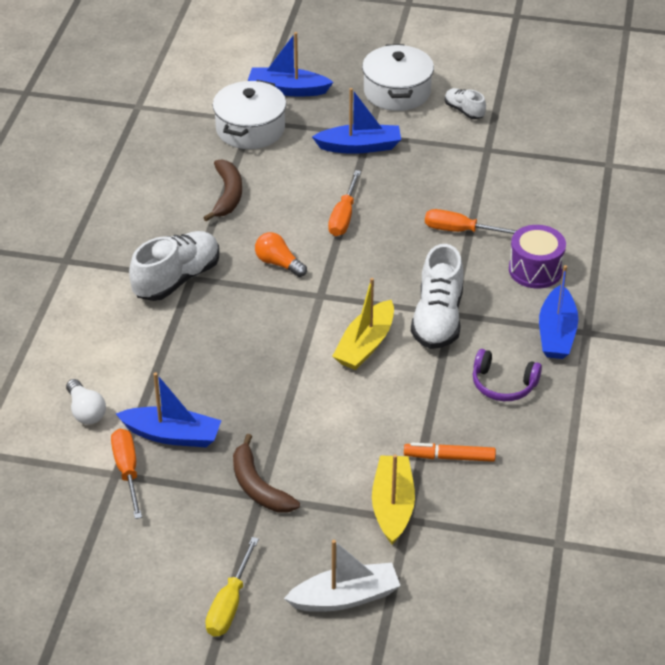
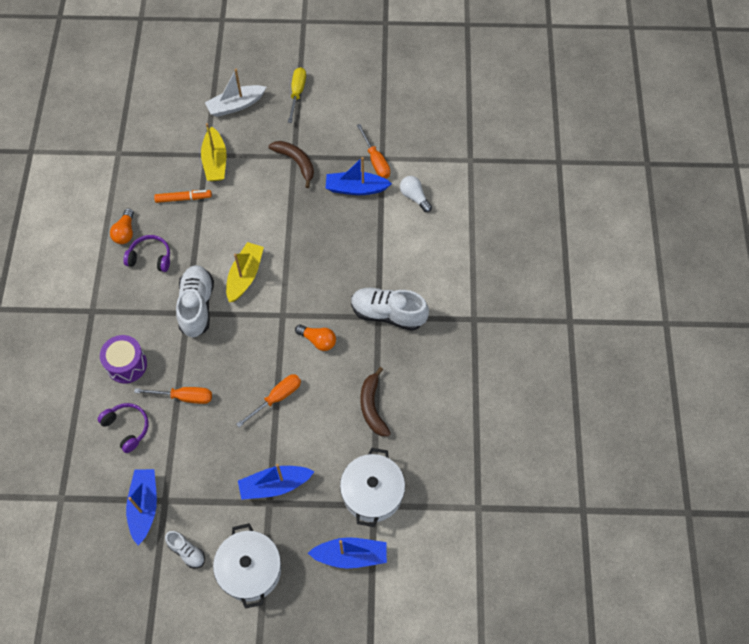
camera: 170 degrees right, 20 degrees up
(177, 279) = (388, 314): white shoe -> white shoe turned 75 degrees clockwise
(344, 216) = (276, 398): orange screwdriver -> orange screwdriver turned 45 degrees clockwise
(533, 212) = (127, 427): none -> purple headphones
(542, 422) = (125, 232): none -> orange light bulb
(556, 333) = (113, 306): blue boat -> blue boat (144, 506)

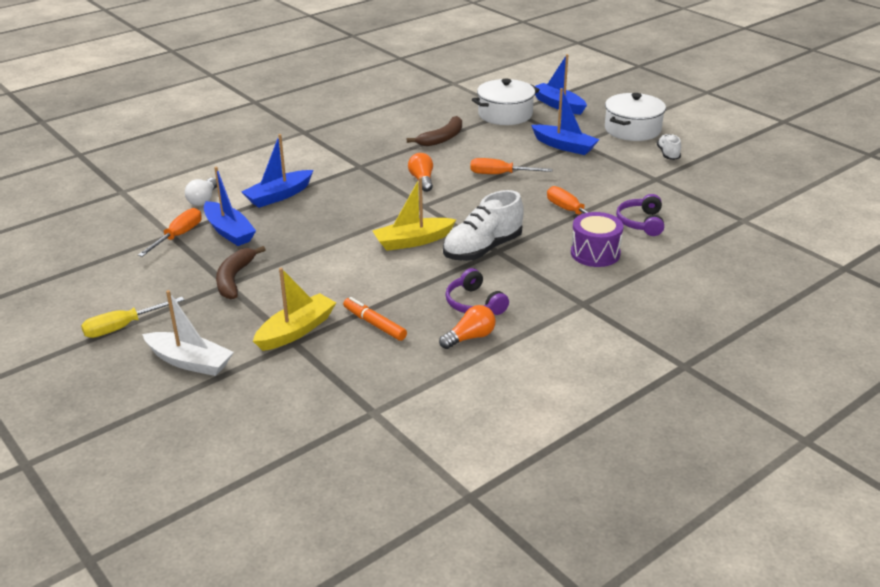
camera: 130 degrees left, 30 degrees down
(144, 506) = (676, 184): blue boat -> blue boat (279, 196)
(388, 314) = (350, 163): white shoe -> none

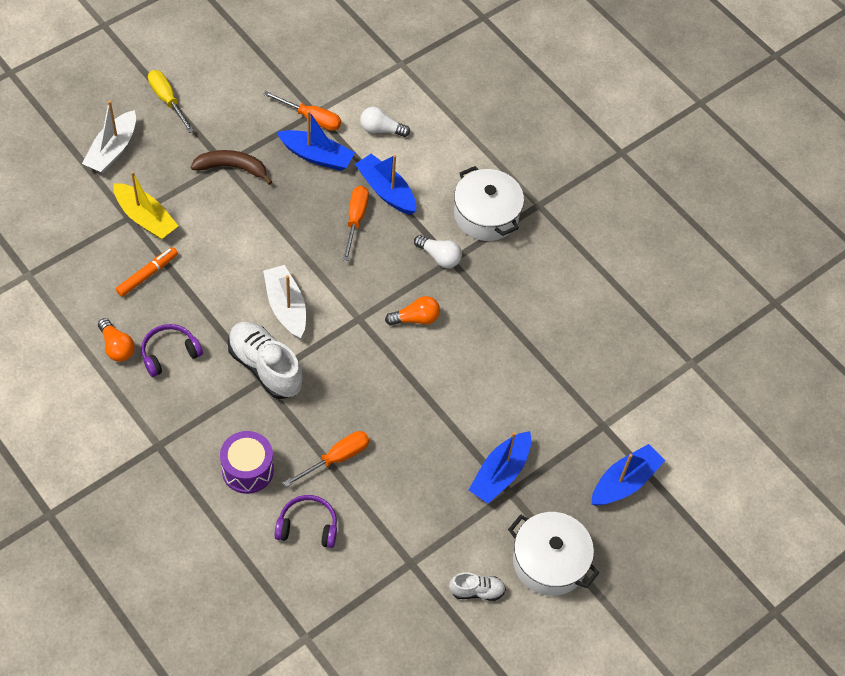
camera: 85 degrees right, 25 degrees up
(229, 231) = (317, 156): blue boat -> blue boat turned 120 degrees counterclockwise
(356, 171) = (439, 257): none -> white light bulb
(413, 241) = (286, 307): yellow boat -> white boat
(442, 138) = (522, 342): brown banana -> none
(500, 174) = (427, 396): orange screwdriver -> orange screwdriver (355, 220)
(505, 114) = (592, 416): white pot -> white pot (486, 215)

